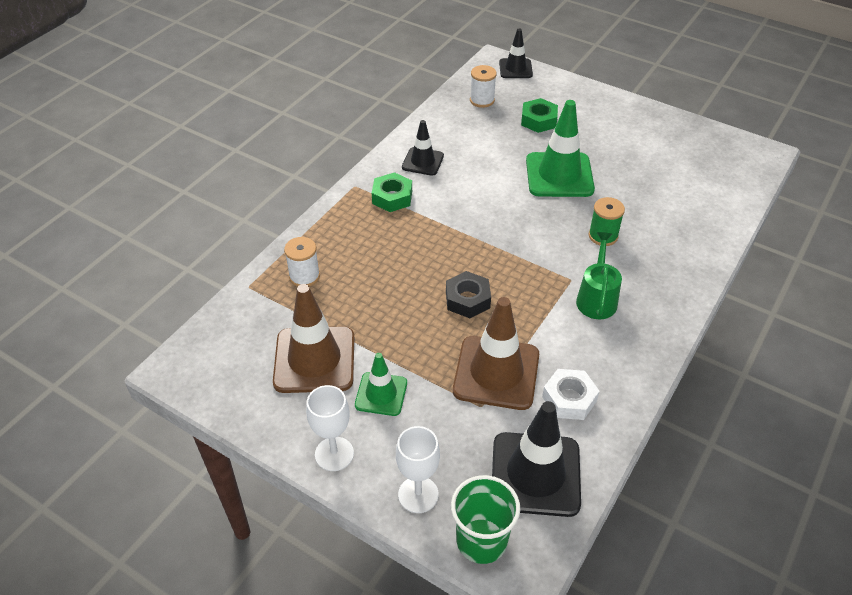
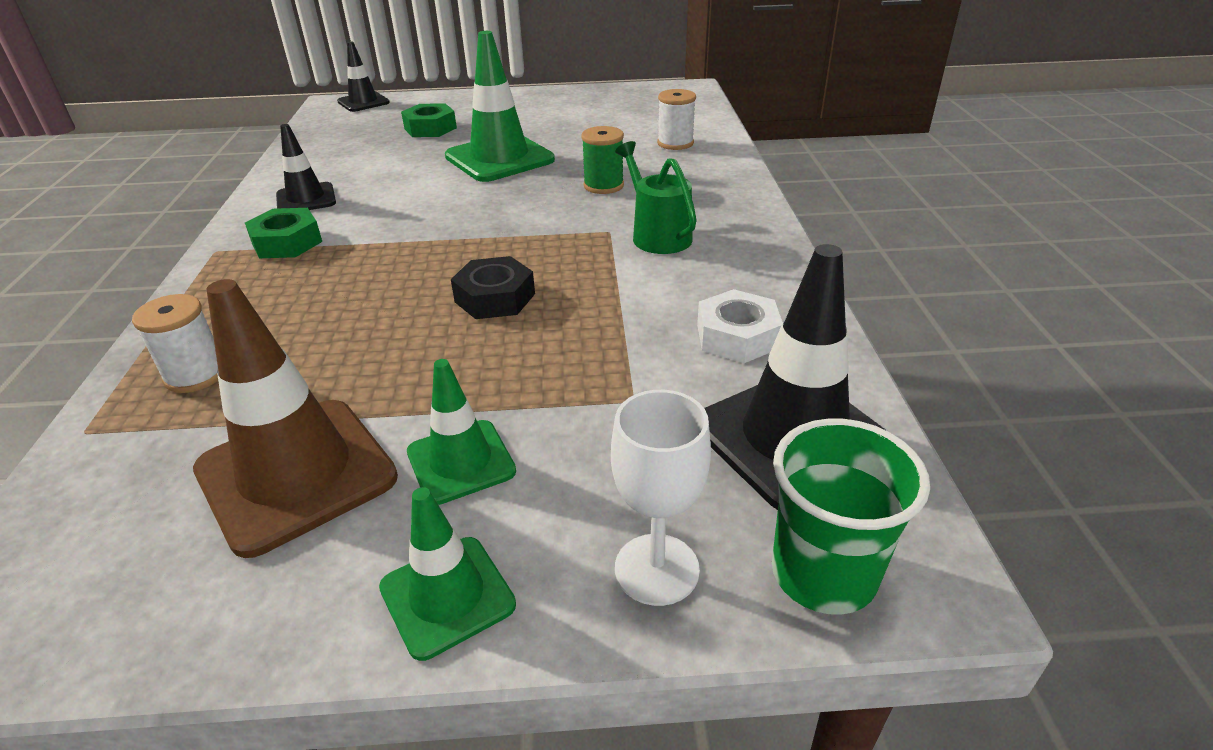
camera: 35 degrees left, 10 degrees down
(334, 454) = (447, 596): white goblet -> green traffic cone
(482, 100) = (343, 132): white spool -> white spool (675, 143)
(496, 373) = (614, 354): brown traffic cone -> none

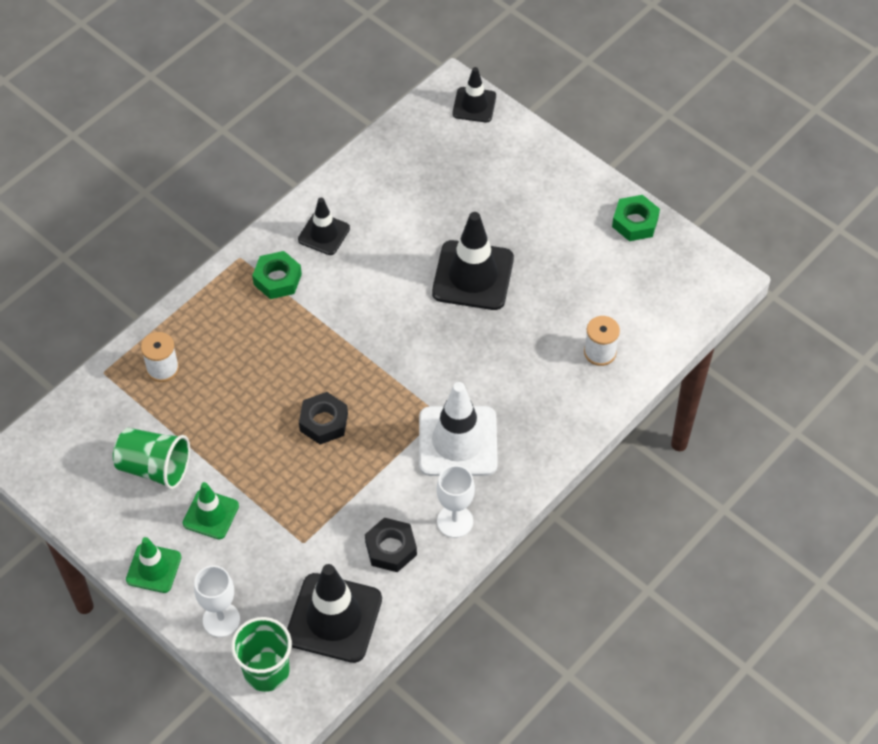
camera: 45 degrees right, 20 degrees up
(296, 474) = (154, 467): brown traffic cone -> green cup
(430, 128) = (475, 191): green nut -> green nut (635, 222)
(499, 158) = (473, 276): green traffic cone -> black traffic cone
(603, 186) = (492, 365): green spool -> none
(657, 235) = (458, 441): green watering can -> white traffic cone
(737, 336) = (391, 548): white nut -> black nut
(756, 279) = (455, 521): none -> white goblet

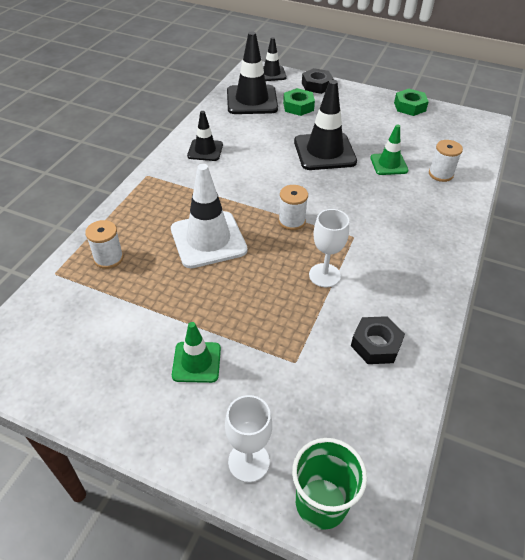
camera: 20 degrees left, 10 degrees down
(153, 568) = (157, 430): green traffic cone -> green traffic cone (388, 164)
(154, 467) = (126, 336): green cup -> none
(277, 279) = (182, 182): green nut -> green nut (298, 106)
(323, 422) = (264, 263): black nut -> black nut (316, 85)
(334, 618) = (360, 423): black traffic cone -> black traffic cone (252, 100)
(379, 373) = (291, 221): none -> white spool
(455, 521) = (415, 308): white goblet -> white goblet (324, 275)
(458, 441) = (379, 251): white traffic cone -> white traffic cone (208, 240)

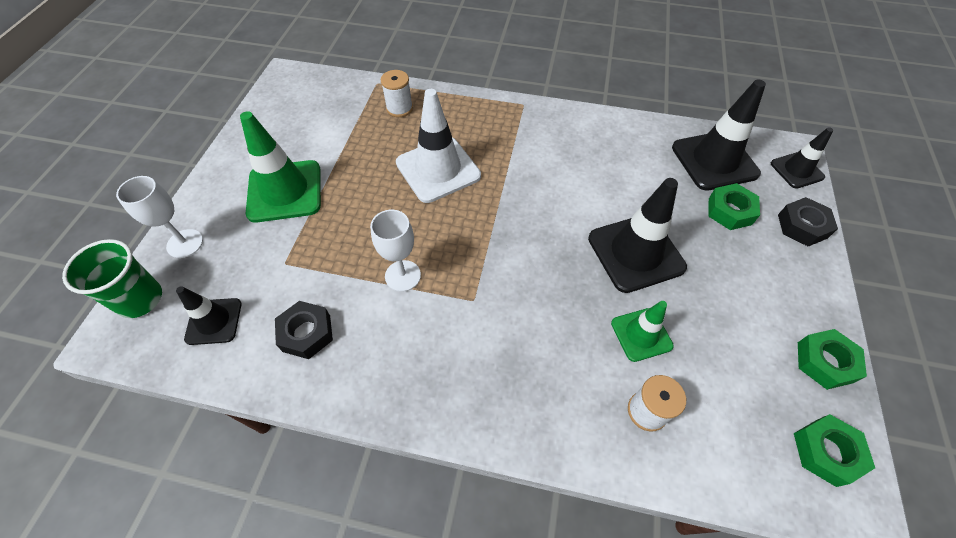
camera: 80 degrees right, 10 degrees up
(196, 362) = (285, 191): green traffic cone -> green traffic cone, size x1.74
(205, 150) = (585, 138): black traffic cone -> black traffic cone (214, 321)
(291, 221) = (484, 235): white spool -> none
(460, 122) = (826, 452): none -> green nut

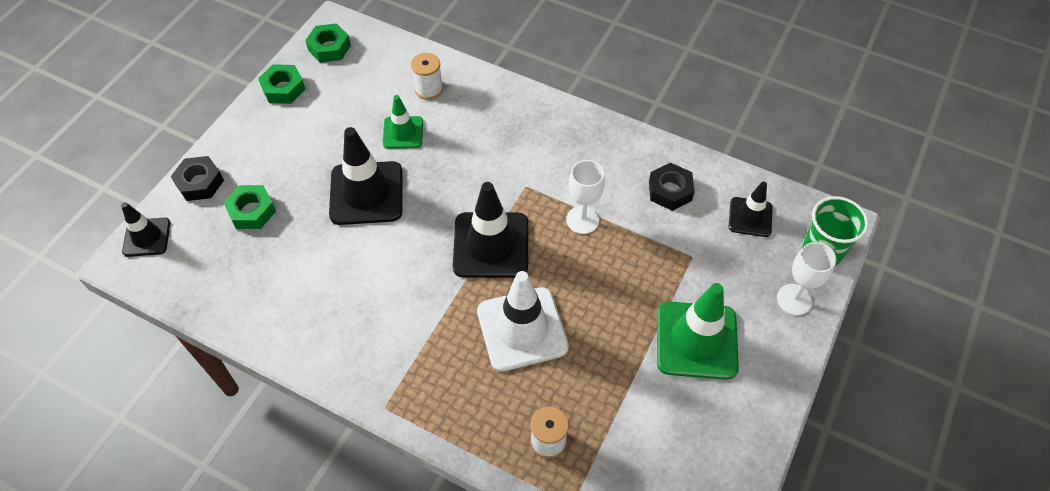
camera: 165 degrees left, 0 degrees up
(714, 161) = (219, 268): black traffic cone -> black traffic cone (491, 245)

